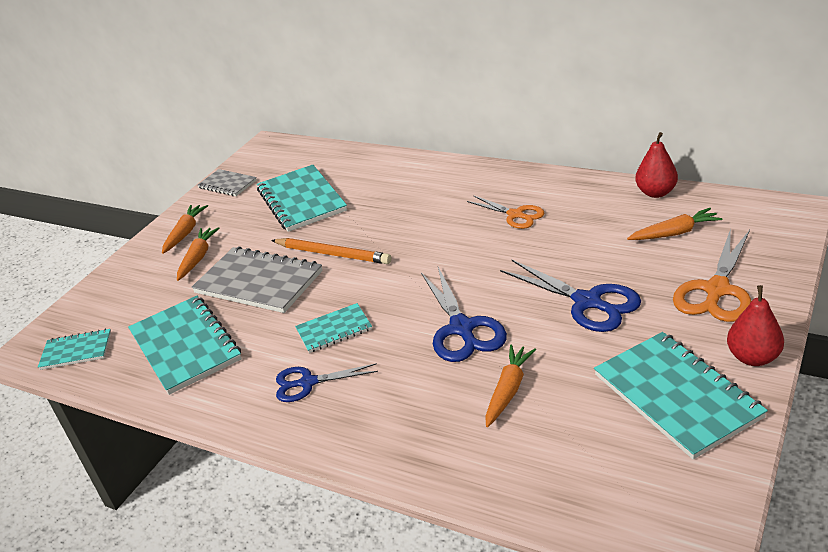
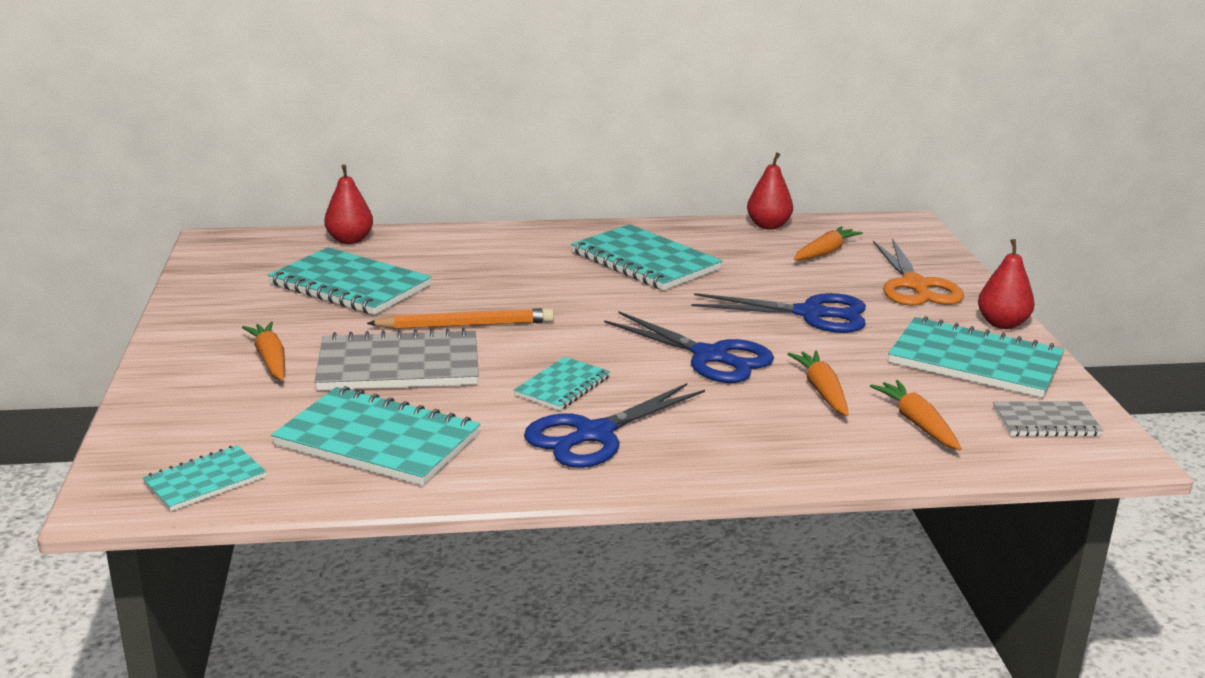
camera: 40 degrees left, 10 degrees down
(185, 233) = (211, 340): orange carrot -> orange carrot (917, 423)
(227, 184) = (209, 285): grey notebook -> grey notebook (1045, 422)
(308, 383) = (594, 434): blue scissors -> blue scissors, size x1.55
(341, 157) = (350, 240): none -> red pear
(515, 215) = (645, 261): orange scissors -> turquoise notebook

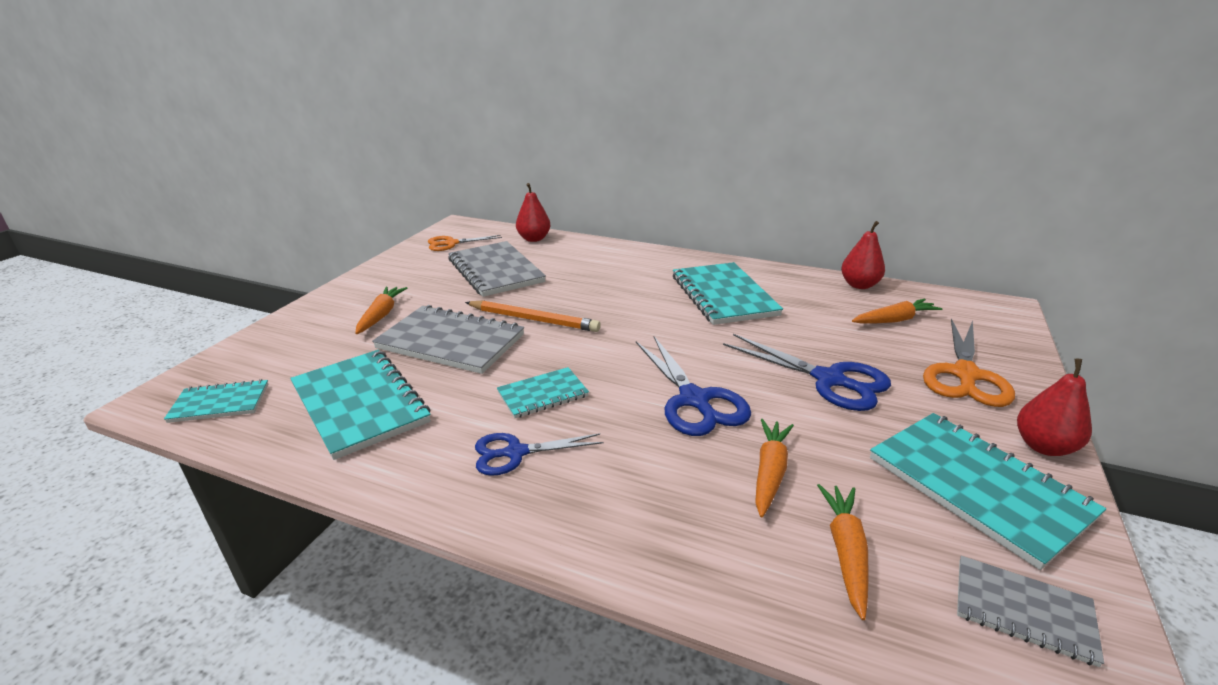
camera: 30 degrees right, 5 degrees up
(242, 265) = (451, 243): none -> orange scissors
(350, 285) = (495, 271): turquoise notebook -> grey notebook
(594, 434) = (515, 453): blue scissors -> blue scissors, size x0.65

